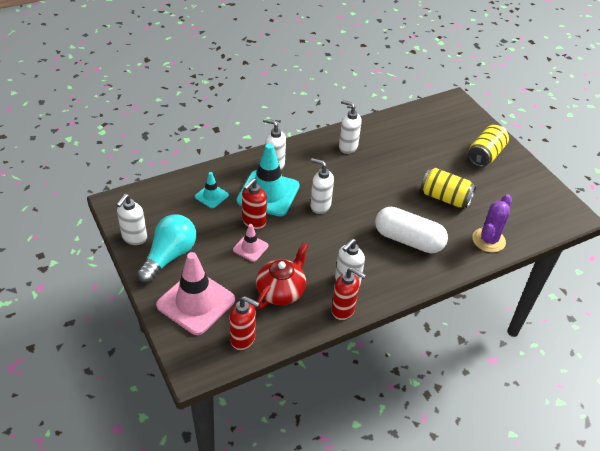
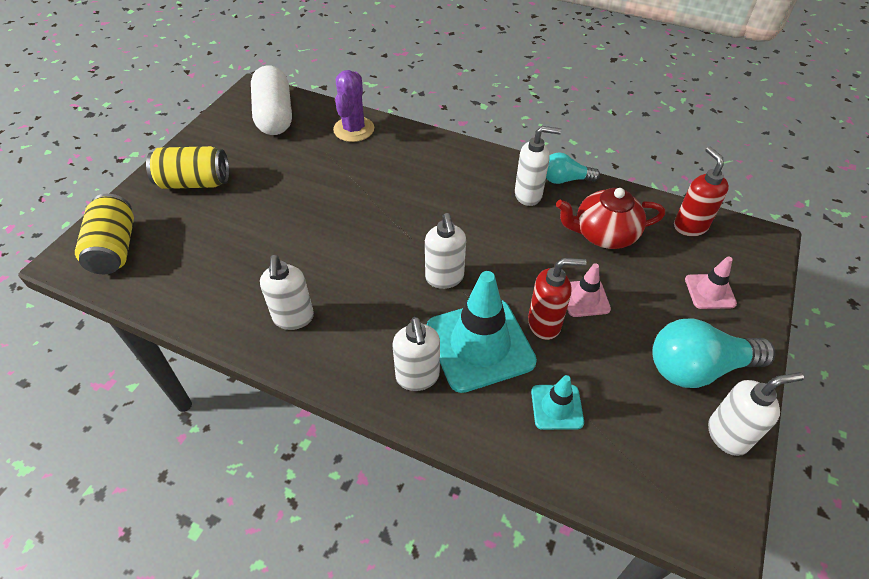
camera: 125 degrees left, 5 degrees up
(196, 302) = (710, 291): pink traffic cone -> pink traffic cone, size x0.50
(343, 310) = (565, 179): red soap dispenser -> turquoise light bulb
(408, 240) = (417, 180): white capsule -> white capsule (274, 115)
(445, 197) = (314, 182): yellow can -> yellow can (114, 248)
(488, 240) = (354, 129): purple cactus -> purple cactus turned 75 degrees counterclockwise

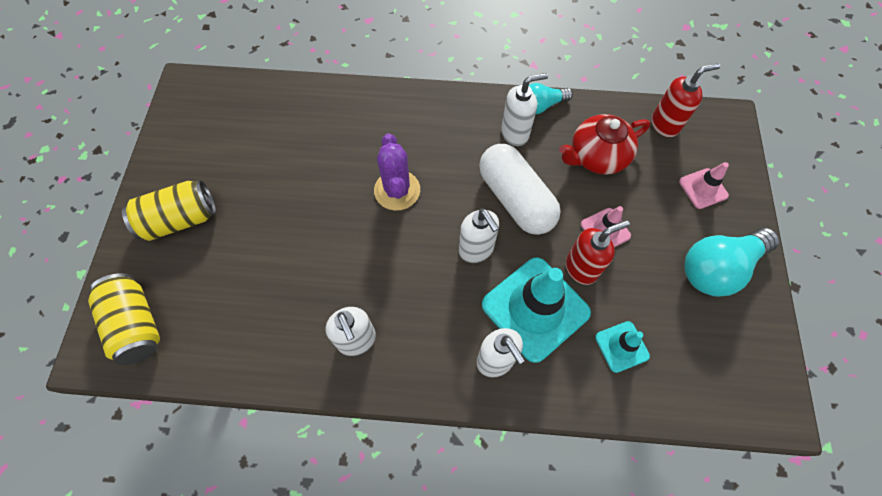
camera: 20 degrees left, 15 degrees up
(274, 115) = (224, 110): white capsule -> white capsule (515, 199)
(354, 129) = (315, 105): purple cactus -> purple cactus (397, 190)
(690, 226) = (665, 124): red soap dispenser -> red soap dispenser turned 105 degrees clockwise
(728, 435) = (760, 323): white soap dispenser -> none

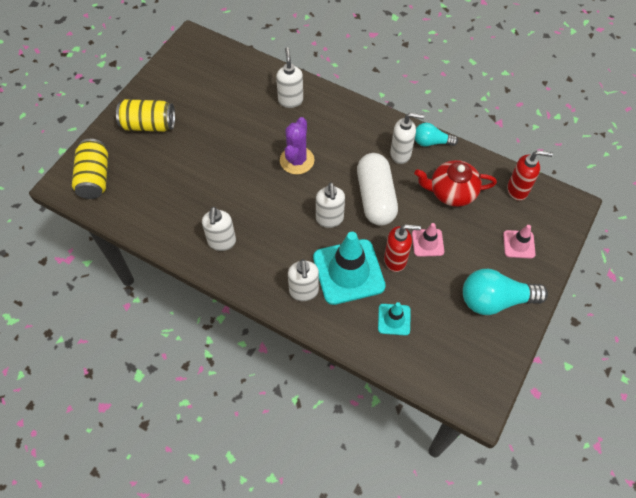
camera: 25 degrees right, 5 degrees down
(350, 117) = (290, 100): none -> white soap dispenser

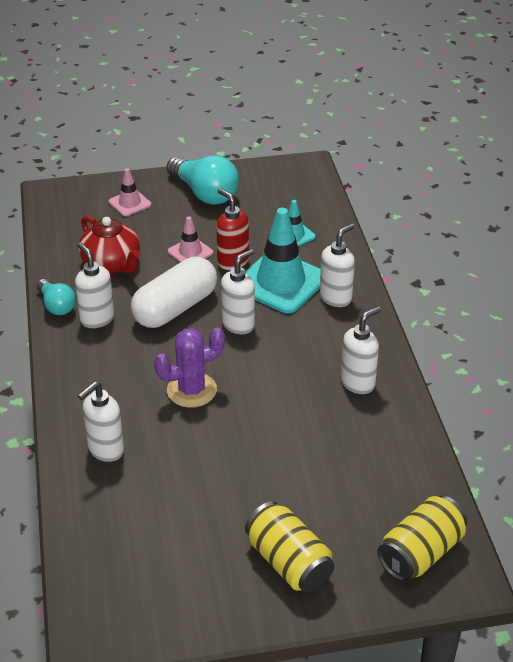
camera: 130 degrees left, 20 degrees down
(518, 190) = (63, 227): red soap dispenser -> none

